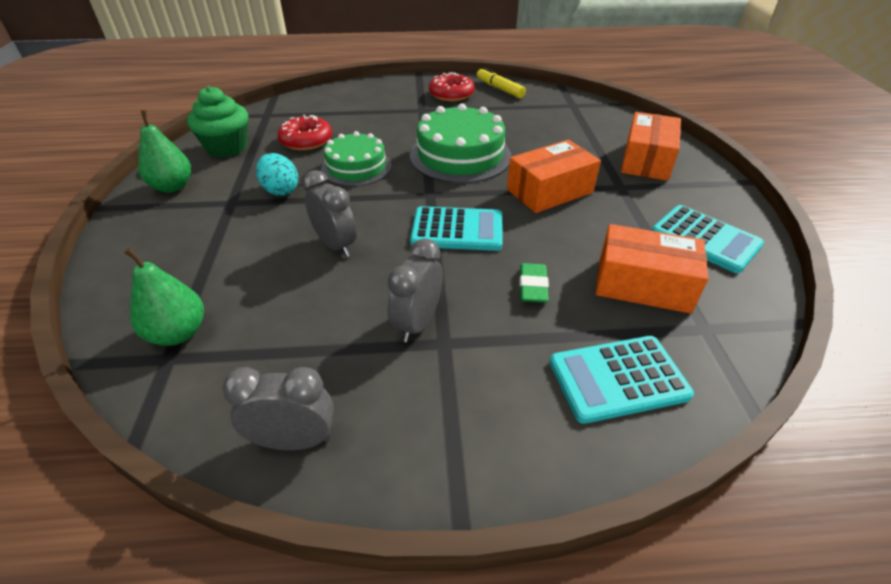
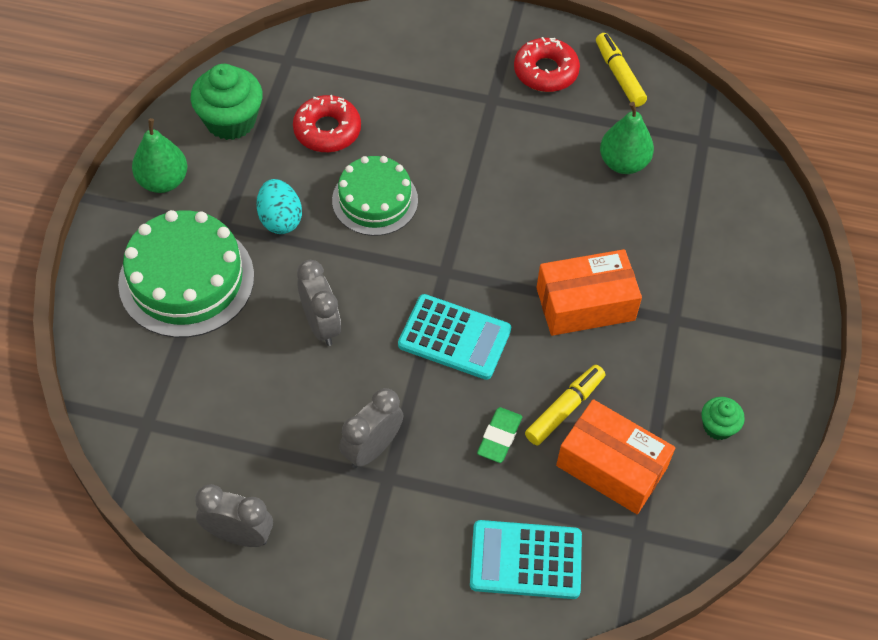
camera: 15 degrees right, 15 degrees up
(178, 333) = (157, 398): green pear -> green pear (623, 163)
(460, 156) = (506, 211): green cake -> green cake (186, 279)
(576, 255) = (564, 409): none -> yellow marker
(646, 160) = (734, 281): orange box -> none
(705, 239) = (718, 426): turquoise calculator -> green cupcake

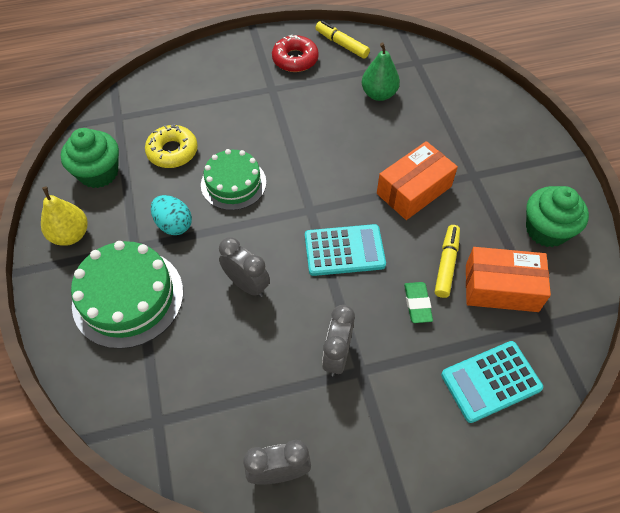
camera: 25 degrees left, 0 degrees up
(163, 181) = (70, 235): green pear -> yellow pear
(327, 130) = (172, 151): red donut -> yellow donut
(718, 426) = (546, 230): green cupcake -> green cupcake, size x1.88

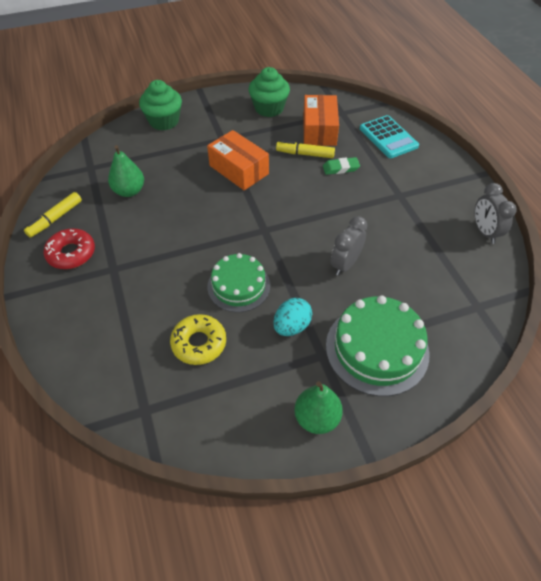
camera: 95 degrees left, 5 degrees down
(70, 235) = (316, 418): yellow pear -> green pear
(98, 173) = (231, 410): green cupcake -> green cupcake (164, 121)
(336, 355) = (392, 207): grey clock -> none
(344, 250) = (302, 207): turquoise calculator -> none

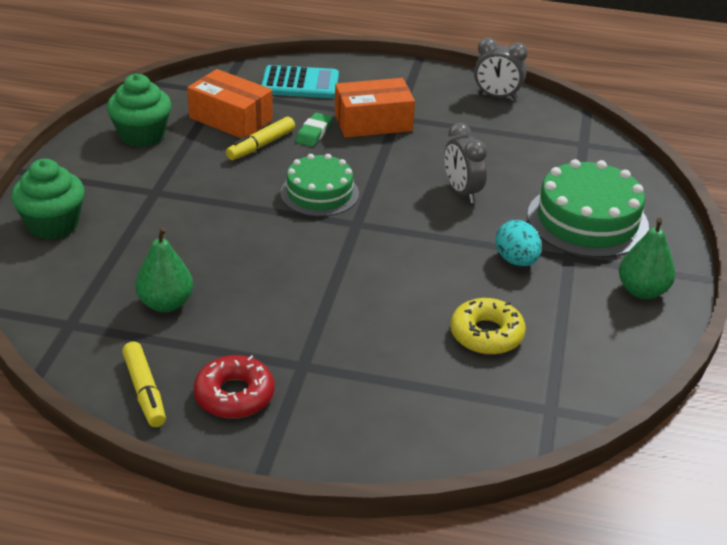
camera: 60 degrees left, 15 degrees down
(238, 286) = (426, 274): green cake -> green cake (319, 193)
(239, 170) = (231, 201): orange box -> orange box (373, 122)

